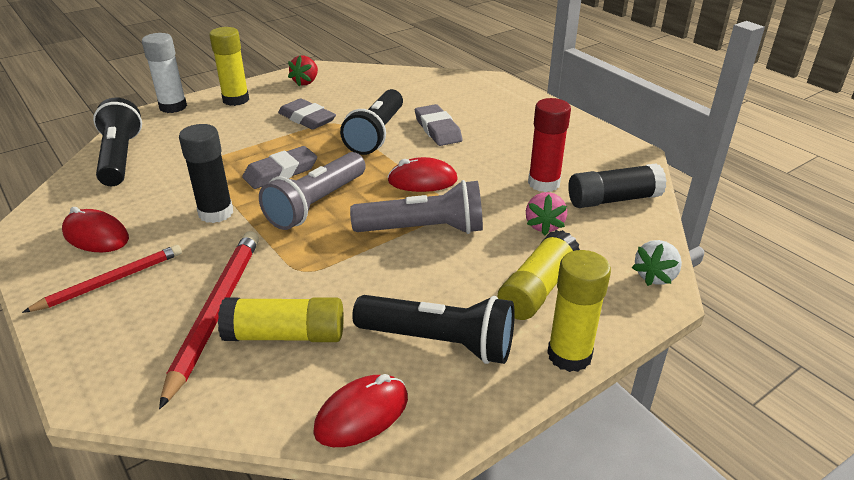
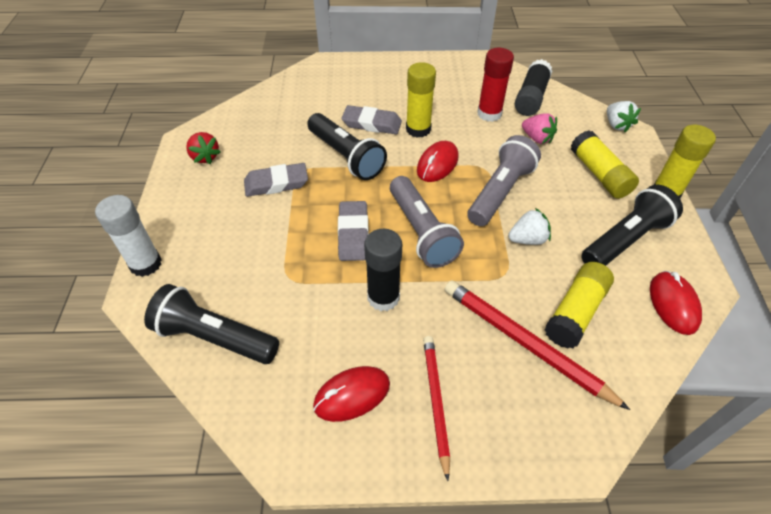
camera: 55 degrees left, 15 degrees up
(236, 100) = (185, 214): yellow glue stick -> yellow glue stick (418, 129)
(368, 269) = (527, 239): none -> white strawberry

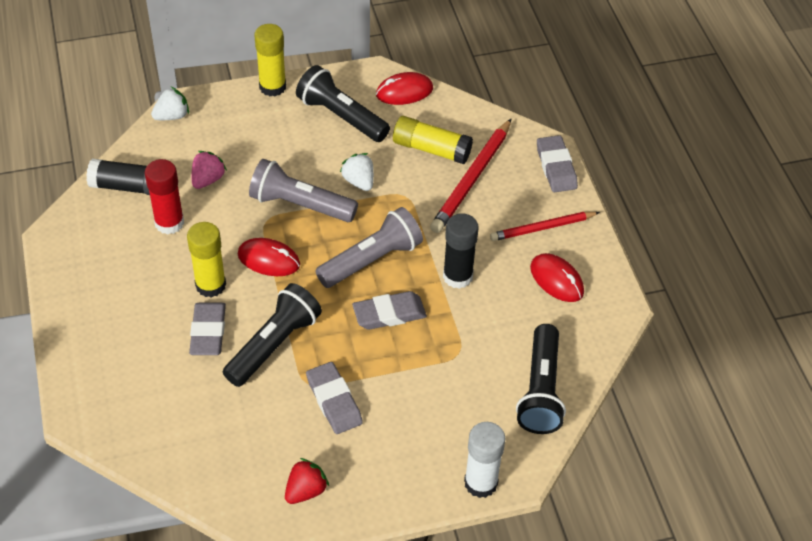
camera: 105 degrees left, 0 degrees up
(541, 450) = (556, 167): none -> grey eraser
(599, 174) = (256, 131): yellow glue stick -> none

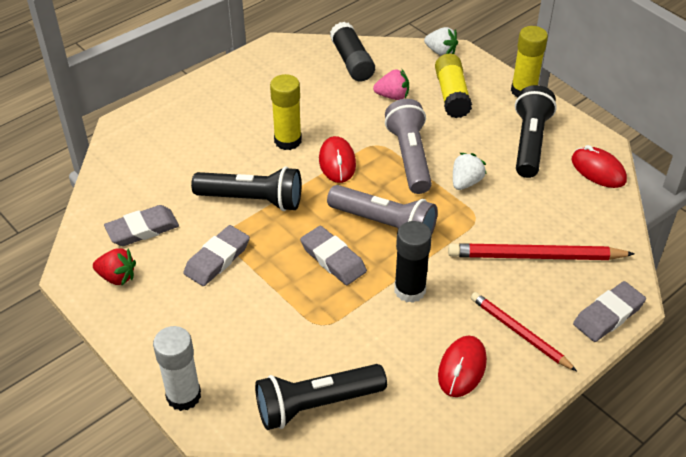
camera: 65 degrees right, 5 degrees down
(169, 223) = (333, 94): red glue stick -> none
(208, 332) = (241, 158): grey eraser -> grey eraser (142, 229)
(431, 149) = (546, 214): yellow glue stick -> yellow glue stick (452, 95)

